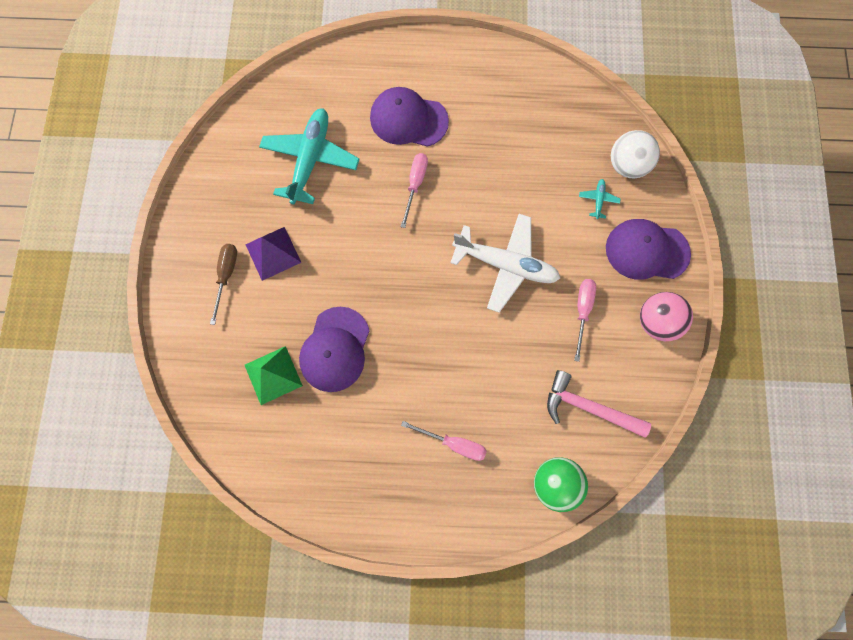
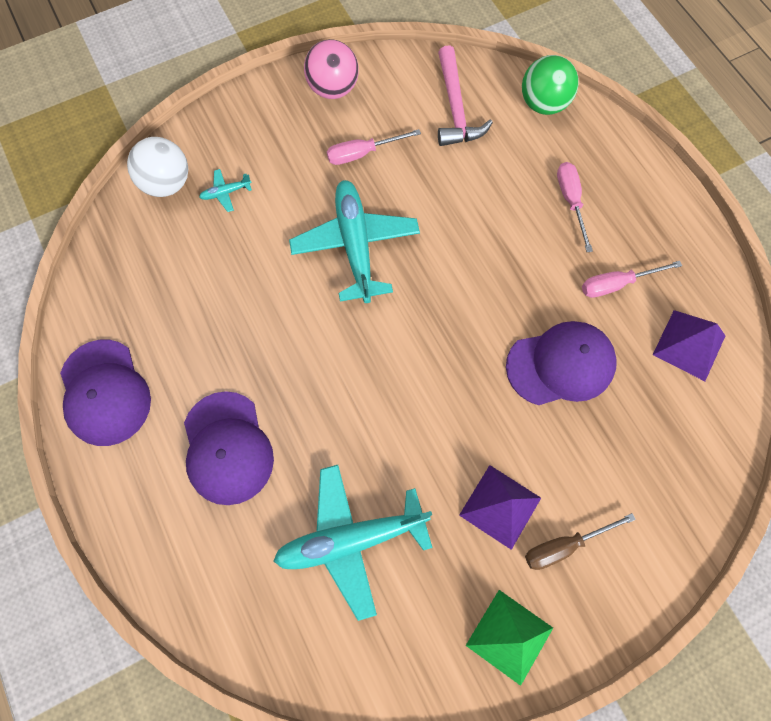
camera: 120 degrees left, 5 degrees down
(273, 375) = (633, 413): green pyramid -> green pyramid (509, 636)
(292, 449) = (689, 345): none -> purple pyramid
(415, 185) = (313, 390): pink screwdriver -> pink screwdriver (616, 284)
(506, 265) = (355, 245): white plane -> turquoise plane
(646, 251) = (260, 126): purple cap -> purple cap (105, 392)

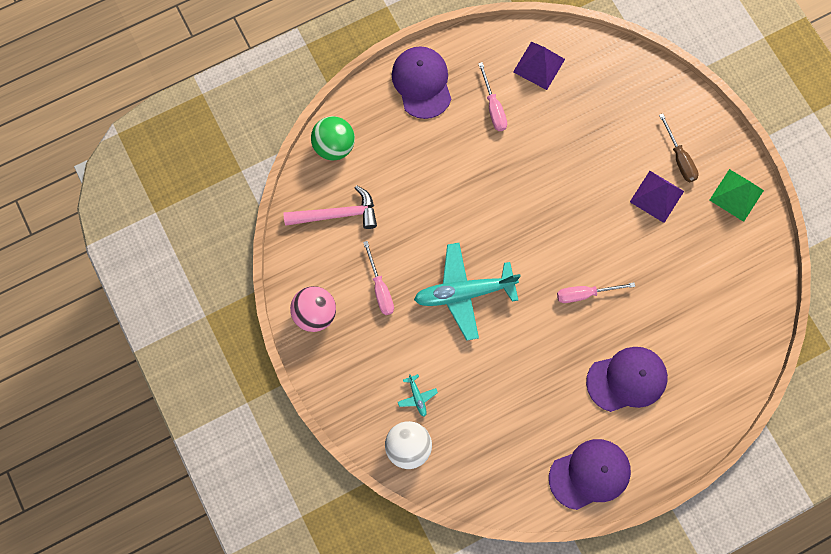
camera: 90 degrees left, 5 degrees up
(350, 540) = (684, 293): turquoise plane -> none
(561, 364) = (556, 150): purple cap -> purple cap (422, 83)
(570, 201) = (425, 133): pink screwdriver -> pink screwdriver (585, 294)

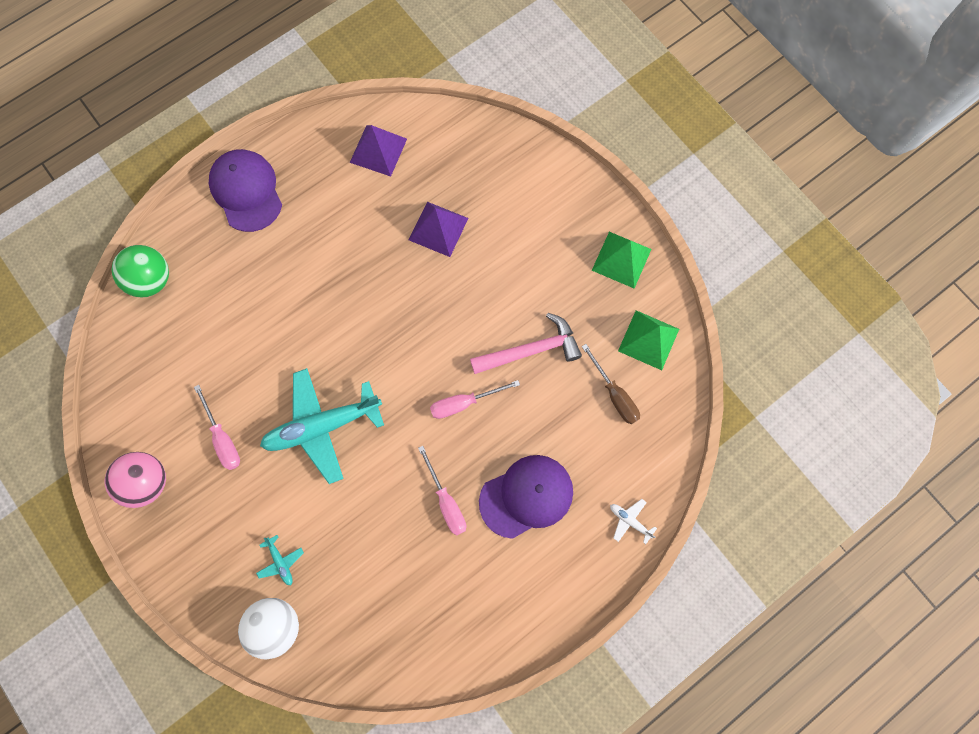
camera: 10 degrees left, 0 degrees up
(337, 214) = (162, 359): pink hammer -> pink hammer (530, 350)
(493, 107) = (332, 206): pink screwdriver -> pink screwdriver (446, 501)
(589, 474) = (498, 619): purple cap -> none
(657, 196) = (531, 276): purple pyramid -> purple pyramid (438, 229)
(679, 158) = (551, 228): brown screwdriver -> brown screwdriver (614, 394)
(710, 414) = (629, 520): none -> white plane
(749, 267) = (648, 339): none -> green pyramid

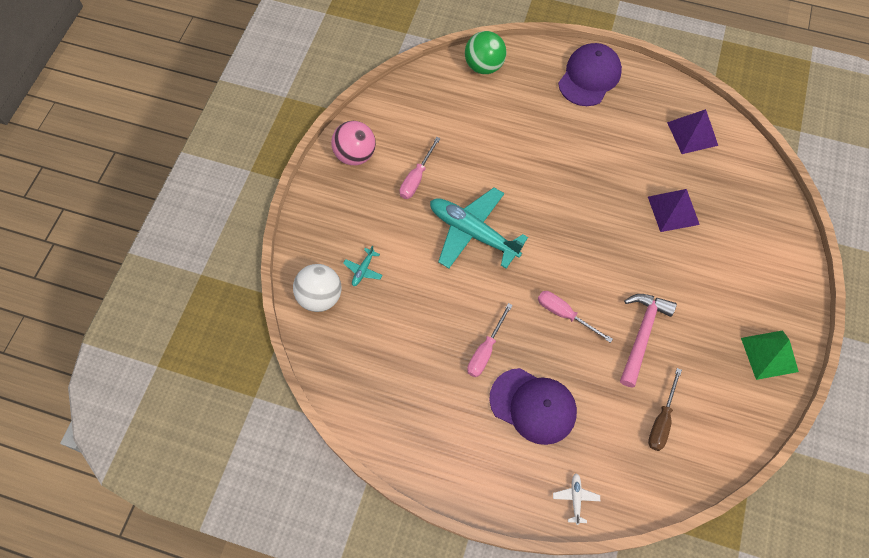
camera: 55 degrees right, 10 degrees down
(530, 350) = (642, 335): pink hammer -> pink hammer turned 105 degrees counterclockwise
(648, 339) = (726, 418): green pyramid -> none

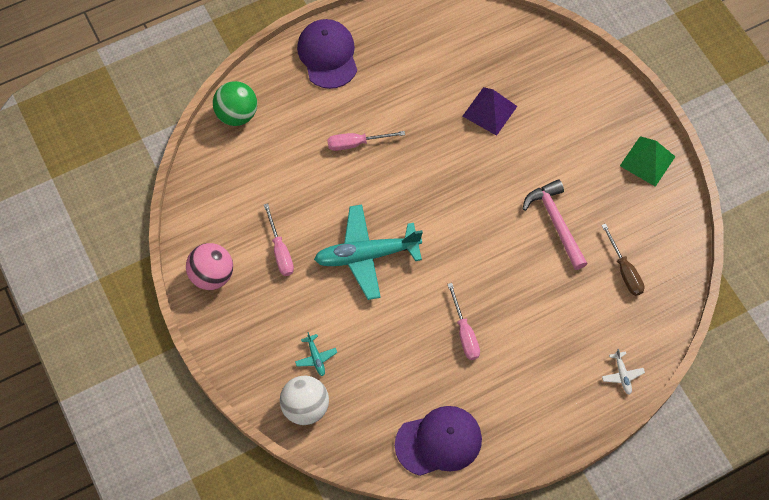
camera: 45 degrees left, 0 degrees up
(533, 406) = (535, 340): purple cap -> purple cap (439, 441)
(564, 314) = (491, 256): pink screwdriver -> pink screwdriver (356, 143)
(575, 498) = (622, 375): white plane -> white plane turned 150 degrees counterclockwise
(692, 134) = (446, 39): purple pyramid -> none

